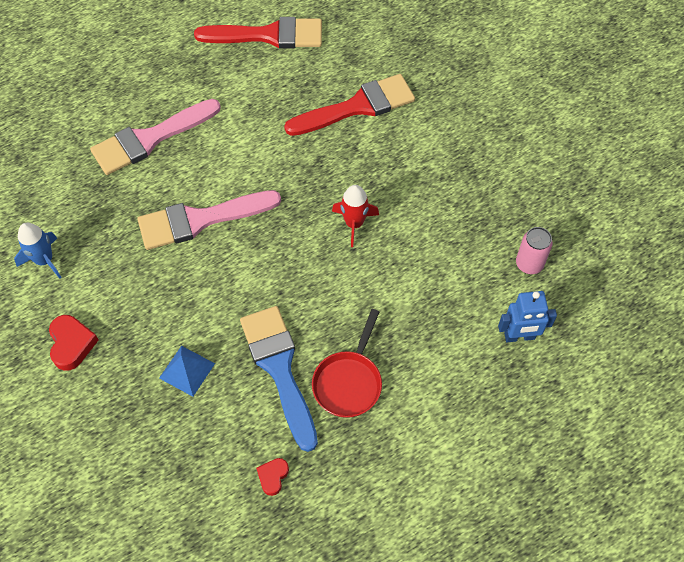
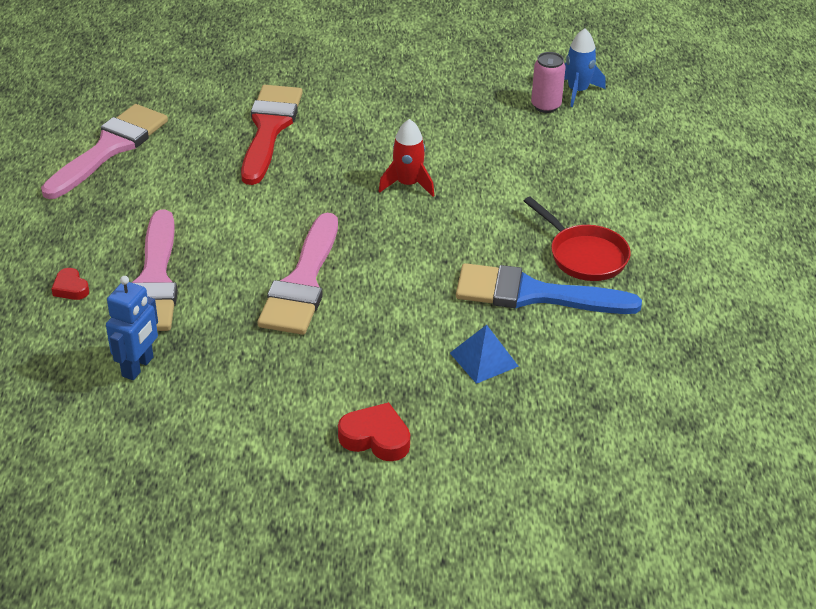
camera: 60 degrees left, 20 degrees down
(44, 260) = (238, 423): blue rocket -> blue rocket (577, 91)
(269, 35) = (110, 148): red brush -> pink brush
(273, 477) = (652, 343): red heart -> red heart (70, 288)
(519, 336) = (615, 141): blue robot -> blue robot (138, 367)

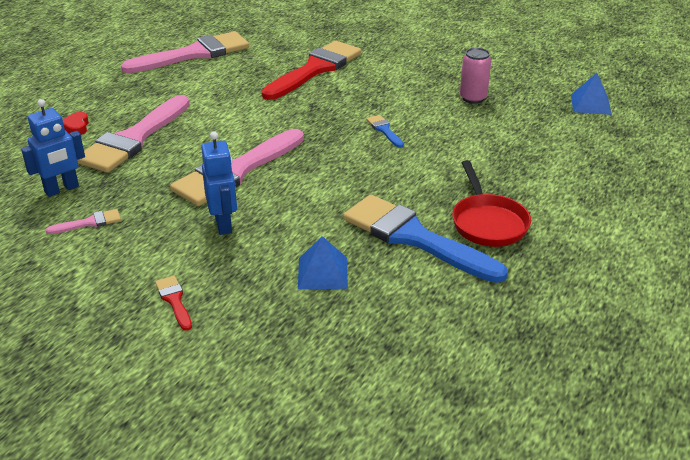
camera: 30 degrees right, 5 degrees down
(209, 392) = (89, 223): none -> pink brush
(347, 344) = (224, 224): none -> blue robot
(376, 438) = (174, 300): red heart -> red brush
(408, 184) = (384, 130): red rocket -> blue brush
(546, 106) = (552, 107): pink can -> pink can (473, 98)
(577, 91) = (590, 104): blue rocket -> blue pyramid

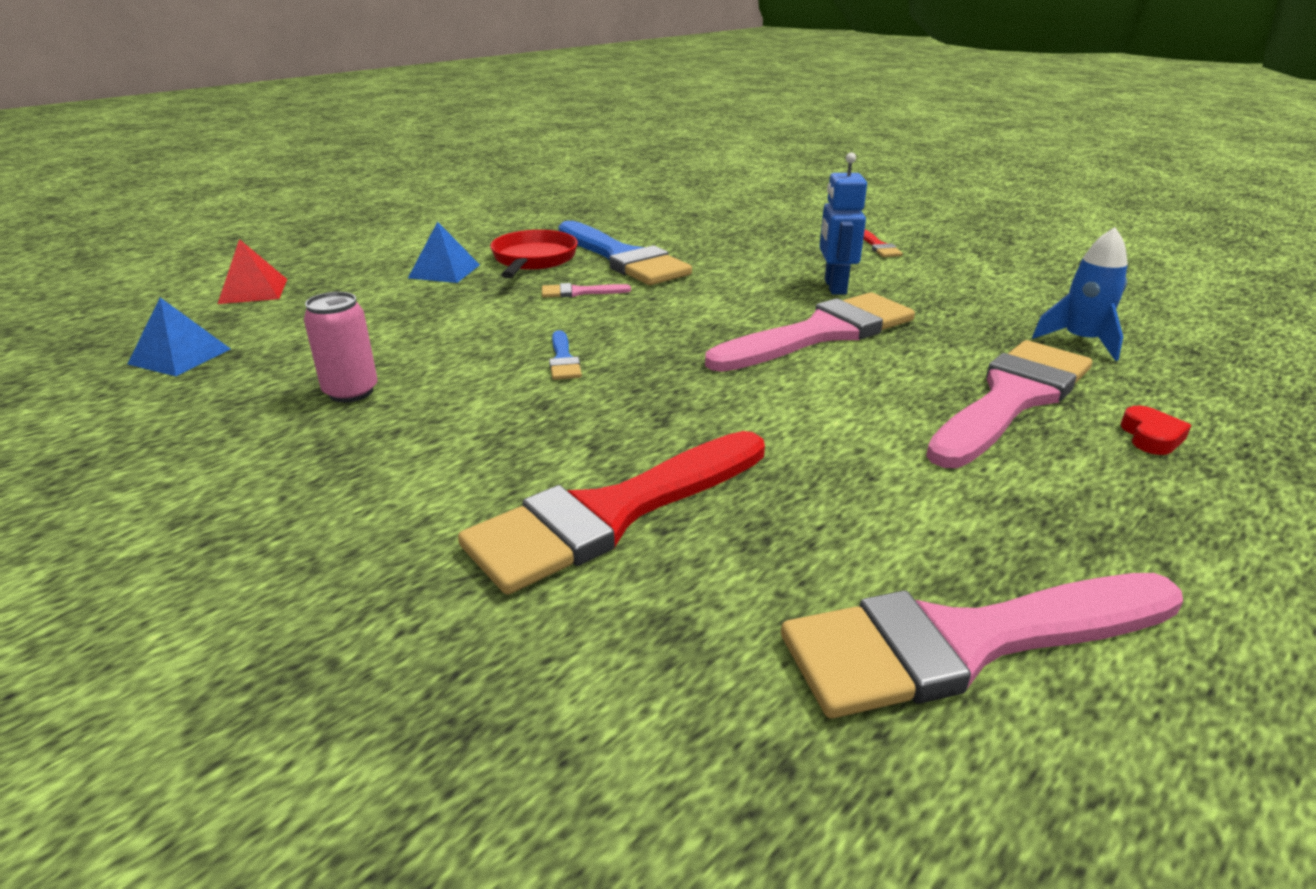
camera: 165 degrees left, 5 degrees down
(62, 189) = (1081, 341): blue robot -> blue rocket
(89, 223) = (1008, 304): pink brush -> pink brush (579, 292)
(322, 273) = (731, 248): blue pyramid -> blue pyramid (444, 271)
(643, 154) = (253, 291): none -> red pyramid

